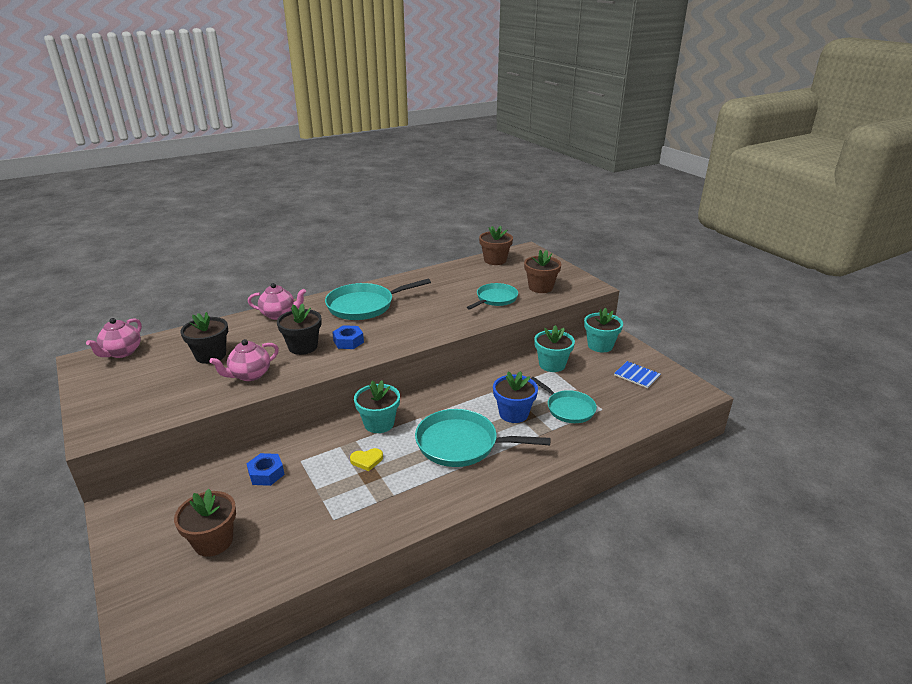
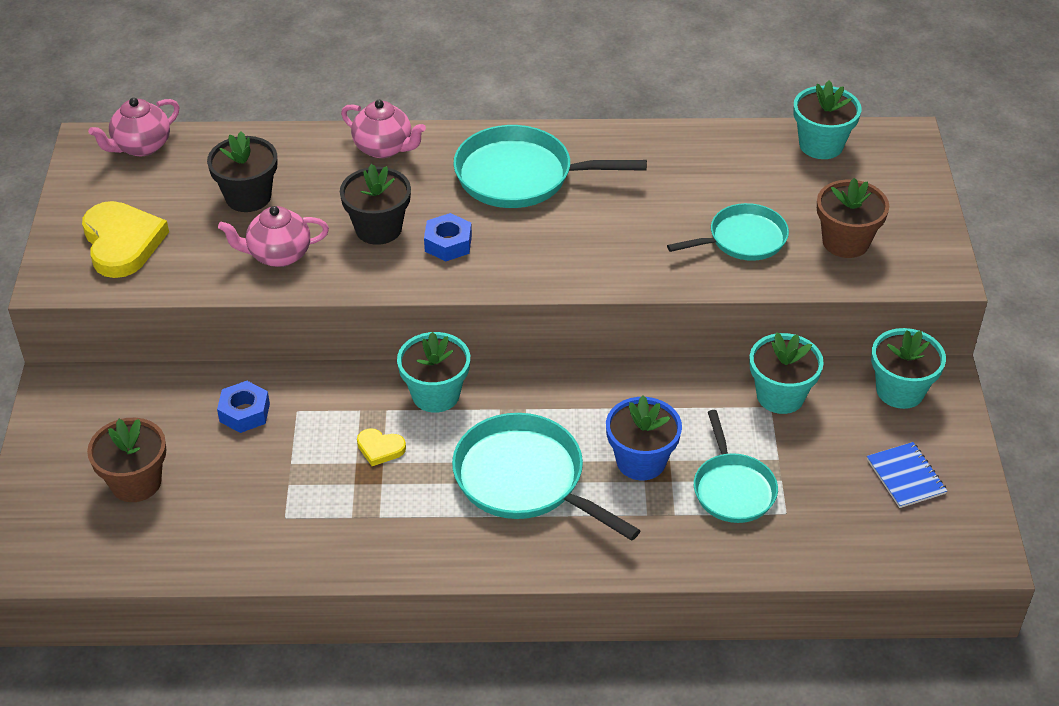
camera: 30 degrees right, 15 degrees up
(137, 400) = (122, 243): none -> yellow heart
(495, 260) = (821, 145): brown flower pot -> turquoise flower pot

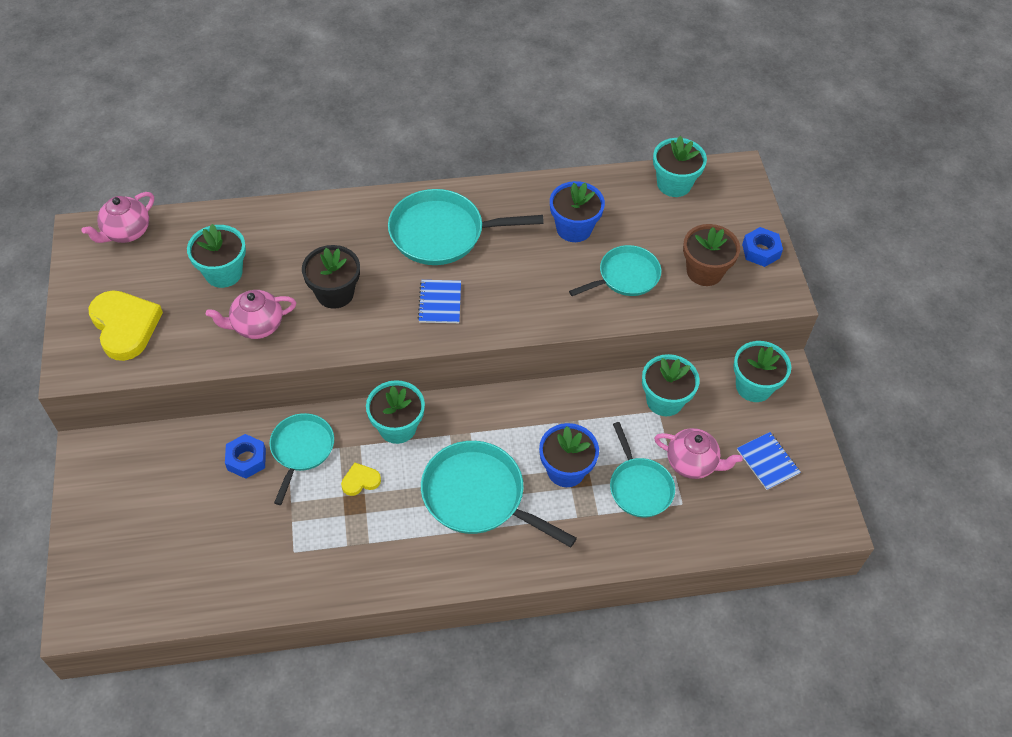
camera: 10 degrees left, 10 degrees up
(136, 482) = (168, 533): brown flower pot -> none
(248, 197) = (223, 273): black flower pot -> turquoise flower pot
(313, 408) = (301, 449): none -> turquoise pan
(380, 448) = (360, 481): yellow heart -> yellow heart turned 150 degrees clockwise
(384, 148) = (328, 216): pink teapot -> pink teapot (692, 463)
(448, 243) = (393, 302): blue nut -> blue nut (760, 251)
(505, 249) = (440, 302): none -> blue notebook
(686, 183) = (574, 228): none -> blue flower pot

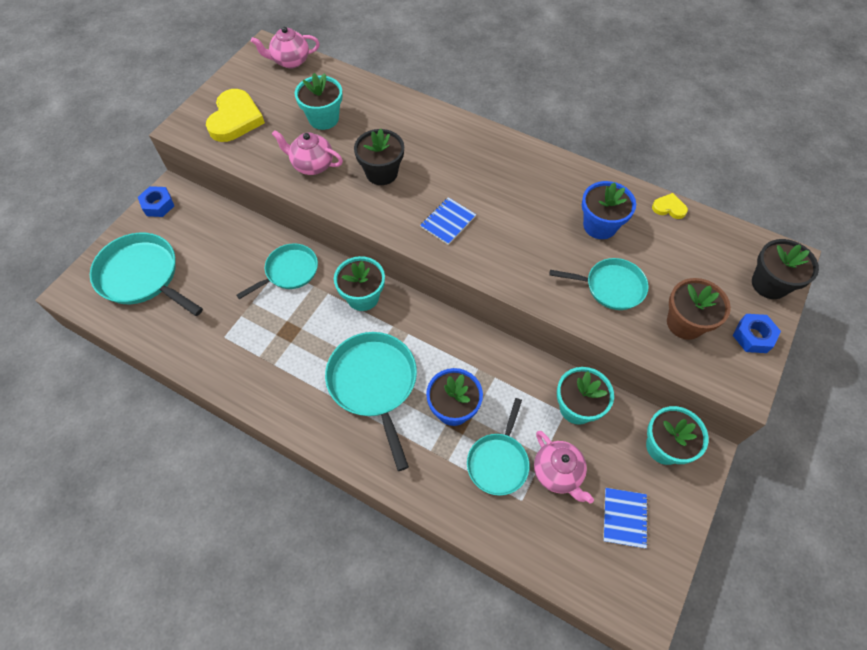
camera: 40 degrees right, 5 degrees up
(246, 459) = (251, 256): blue nut -> blue nut (158, 205)
(360, 481) = (306, 318): yellow heart -> yellow heart (669, 208)
(442, 233) = (494, 173): turquoise pan -> turquoise pan (142, 276)
(674, 184) = (717, 237): turquoise flower pot -> none
(741, 200) = (769, 284): none -> black flower pot

